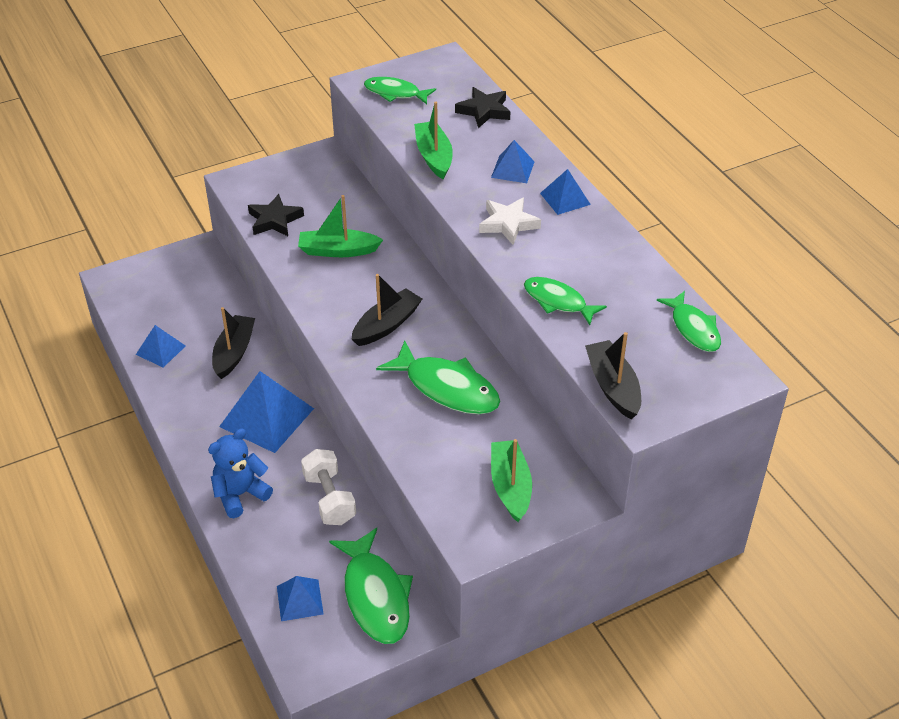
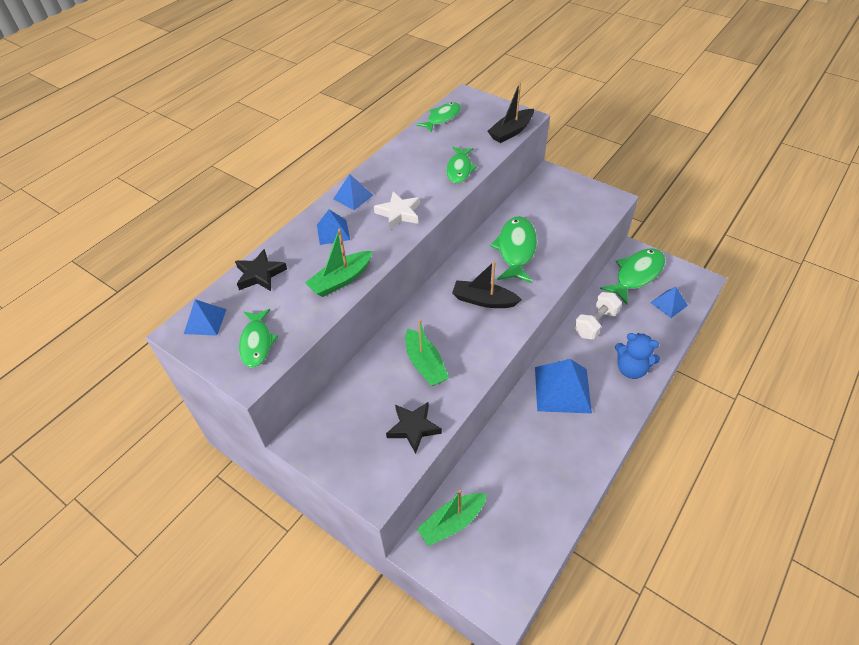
camera: 115 degrees left, 5 degrees up
(160, 350) = (553, 501): blue pyramid -> blue pyramid (205, 321)
(234, 352) = (520, 445): black boat -> none
(510, 486) = (564, 200): green boat -> green boat (452, 522)

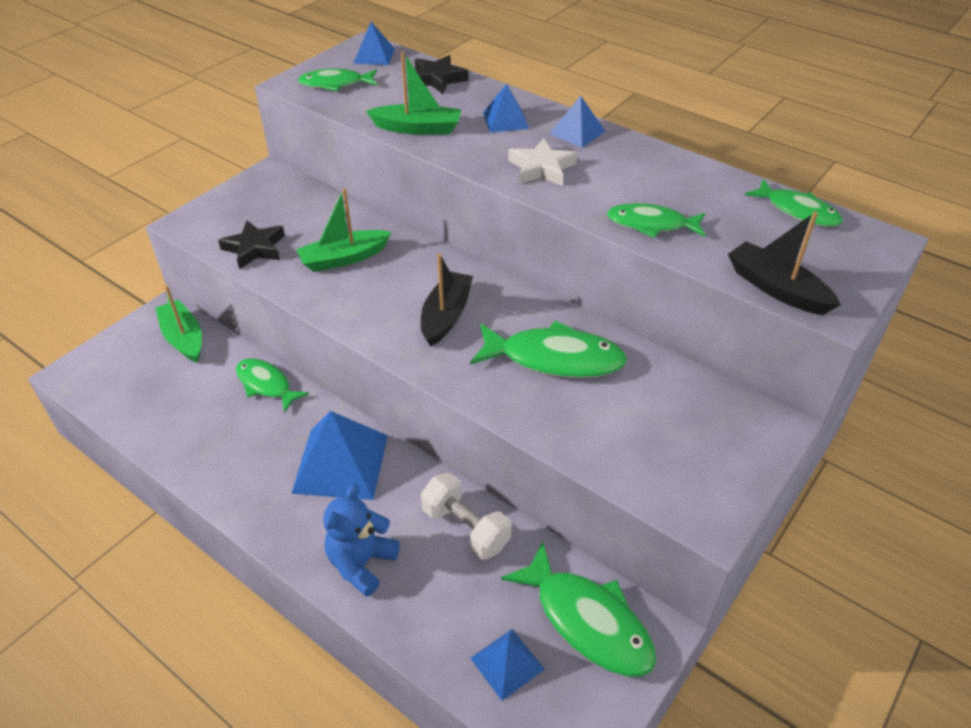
camera: 90 degrees right, 5 degrees down
(341, 280) = (417, 128): green boat -> green boat turned 135 degrees clockwise
(498, 447) = (266, 385): none -> green fish

